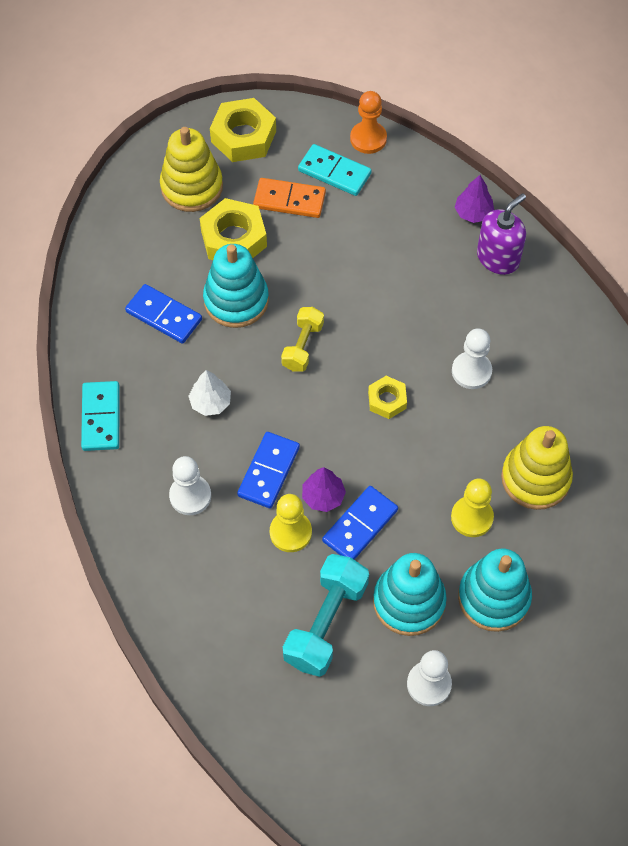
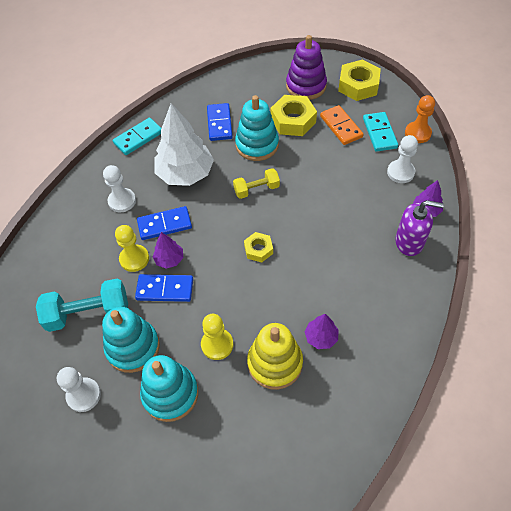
camera: 55 degrees right, 5 degrees down
(192, 187) = (306, 86): yellow stacking toy -> purple stacking toy
(210, 402) = (185, 174): white tree -> white tree, size x2.10
(471, 371) = (318, 279): white pawn -> white pawn (400, 172)
(540, 417) = (321, 337): none -> purple tree

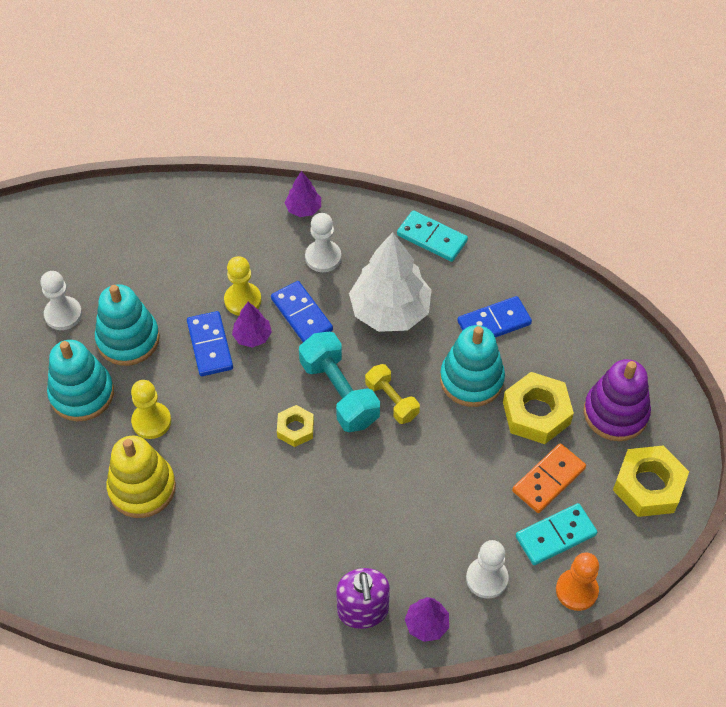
camera: 70 degrees right, 0 degrees up
(88, 313) = (159, 282): turquoise dumbbell -> turquoise dumbbell (339, 393)
(321, 337) = (188, 530): purple tree -> purple tree (303, 209)

